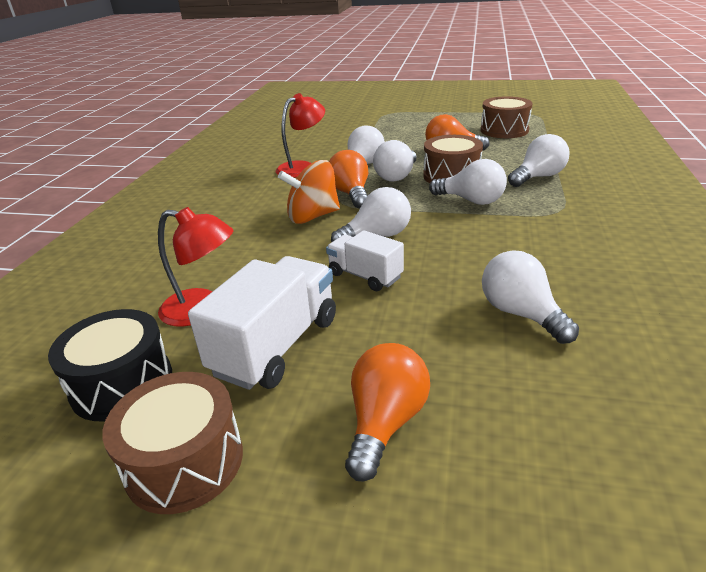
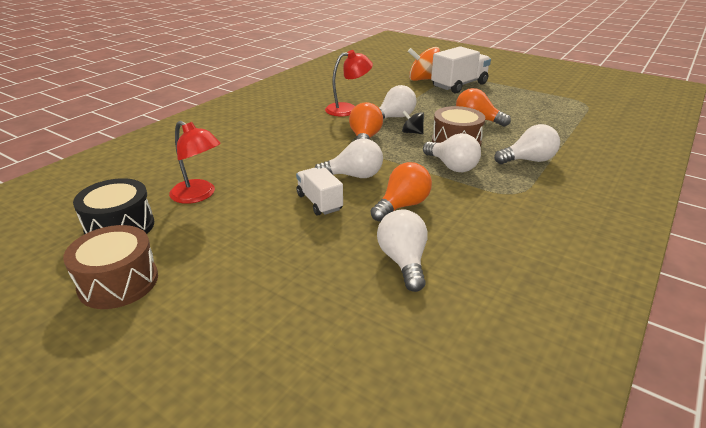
camera: 20 degrees right, 0 degrees up
(276, 345) = (222, 232): white truck -> white truck (459, 85)
(312, 216) = (322, 149): orange spinning top -> orange spinning top (423, 79)
(385, 422) = (246, 300): orange light bulb -> orange light bulb (402, 206)
(396, 176) = (412, 132): white light bulb -> black spinning top
(504, 130) = (541, 112): brown drum -> none

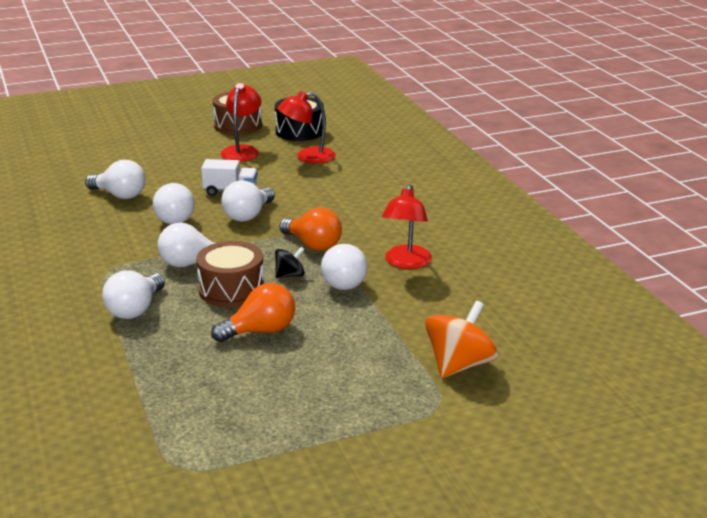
camera: 125 degrees right, 5 degrees down
(210, 240) = (242, 151): none -> red lamp
(402, 206) = (174, 218): orange light bulb -> white light bulb
(459, 85) = (396, 386): white truck -> none

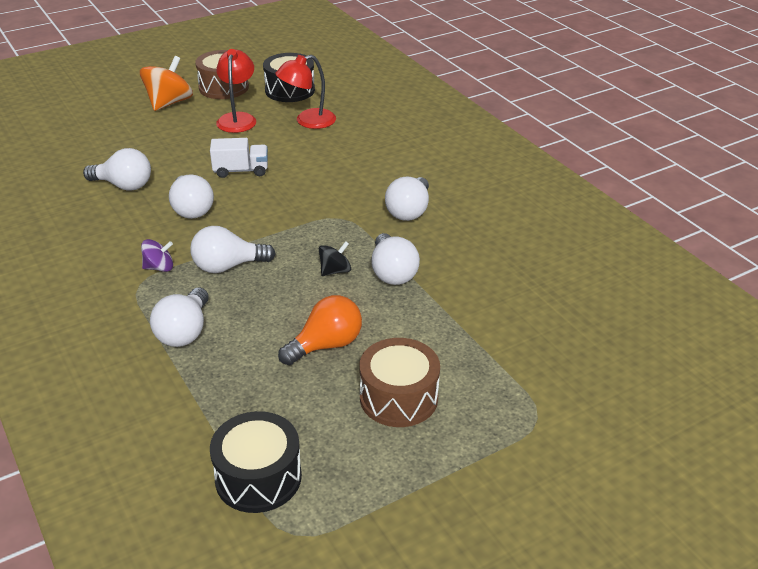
camera: 10 degrees left, 10 degrees up
(130, 260) = (159, 267): none -> purple spinning top
(163, 423) = (258, 477): none -> black drum
(231, 290) = (280, 295): brown drum -> brown drum (398, 397)
(248, 215) = (268, 199): white light bulb -> white light bulb (409, 211)
(313, 245) = (347, 230): orange light bulb -> none
(406, 263) = (448, 243): red lamp -> none
(459, 365) = (541, 365): orange spinning top -> orange spinning top (169, 103)

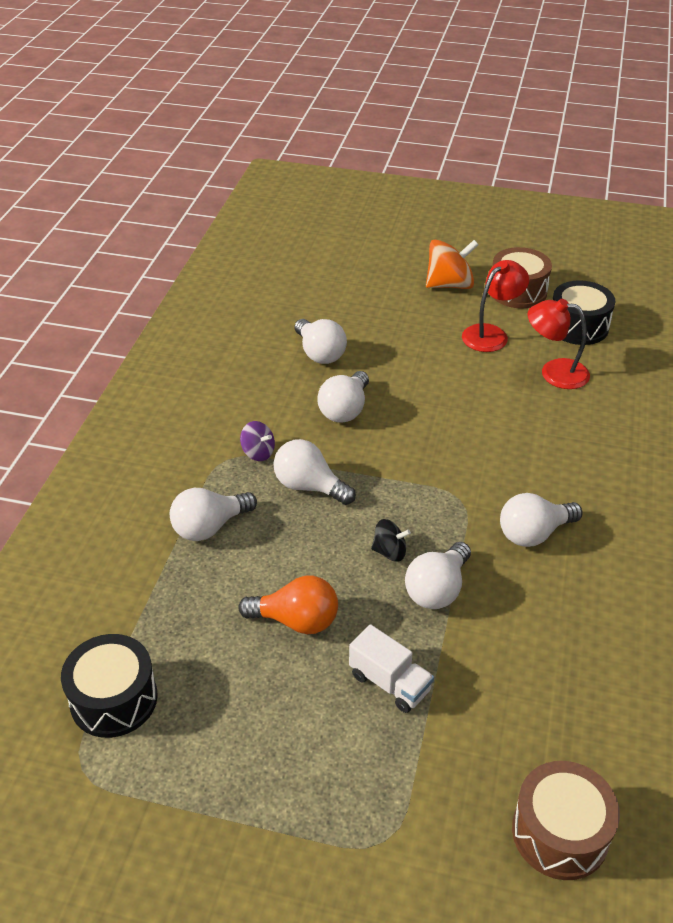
camera: 45 degrees right, 5 degrees up
(241, 170) = (430, 393): white truck -> white truck (390, 683)
(398, 397) = (293, 718): brown drum -> brown drum (560, 832)

